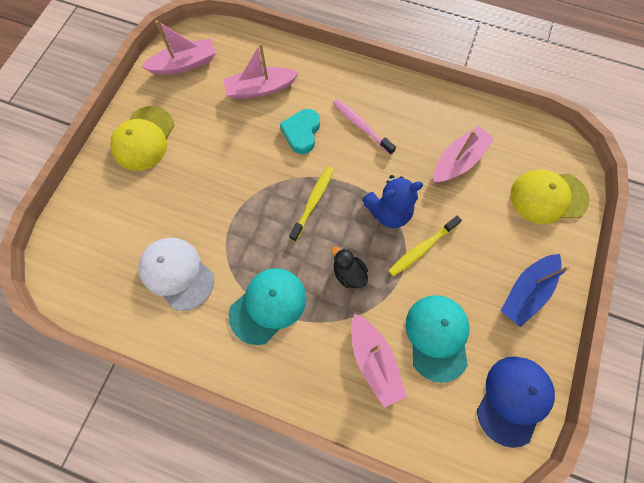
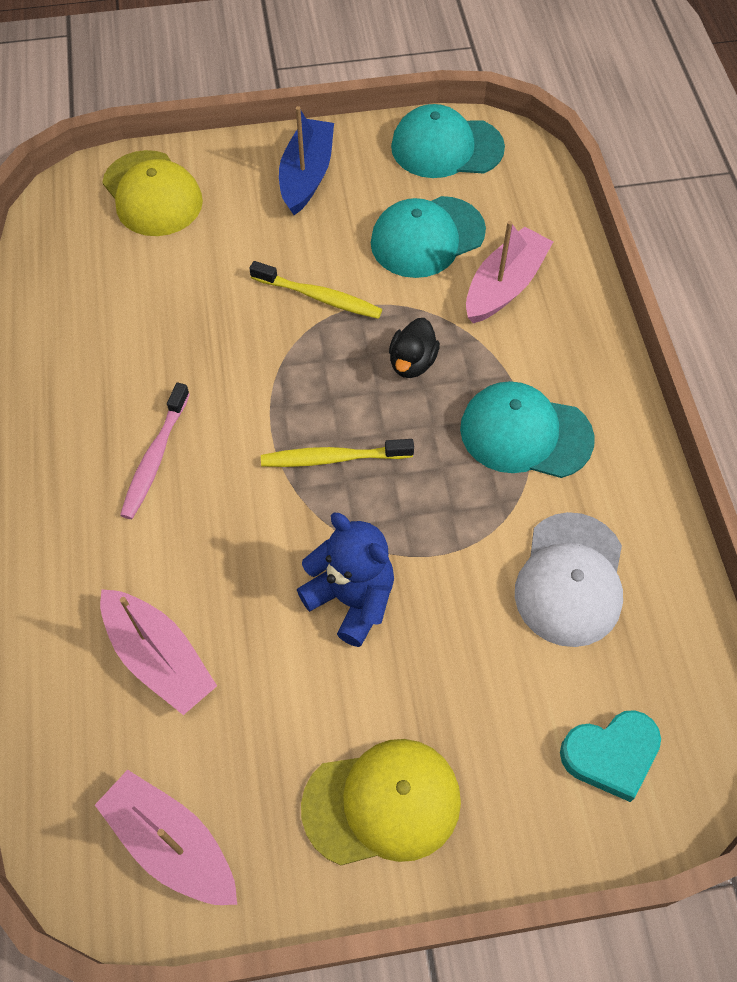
camera: 120 degrees left, 10 degrees down
(301, 133) = (217, 539): turquoise heart -> turquoise heart (610, 755)
(388, 212) = (287, 357): blue teddy bear -> blue teddy bear (351, 599)
(458, 161) = (149, 308): pink boat -> none
(513, 399) = (446, 147): blue cap -> turquoise cap
(526, 291) = (306, 175): blue boat -> blue boat turned 90 degrees counterclockwise

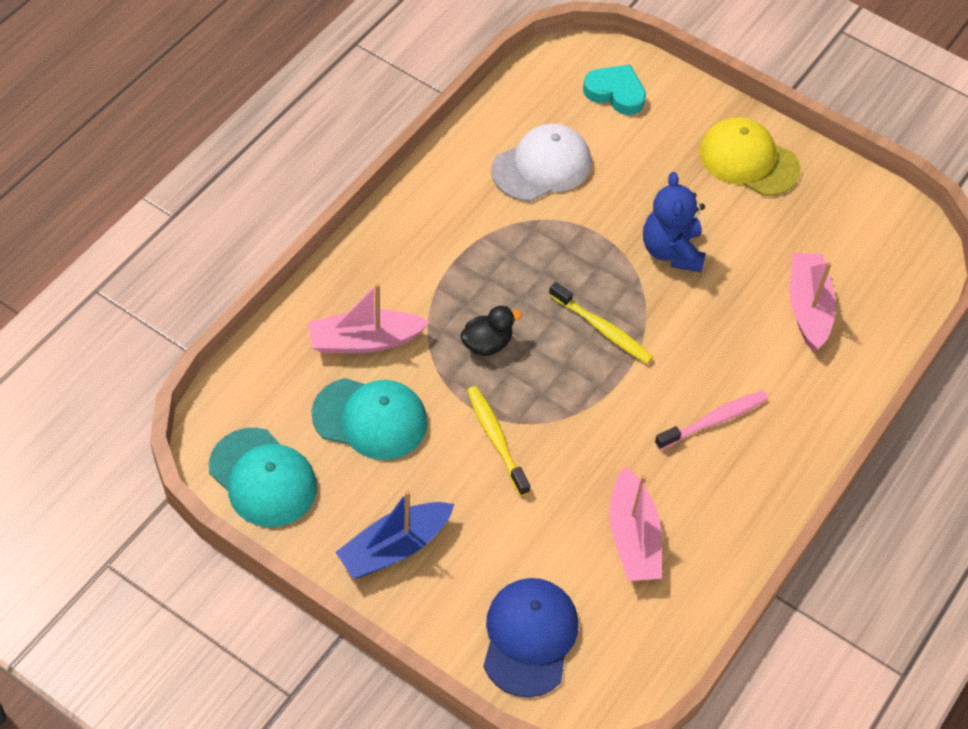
camera: 140 degrees left, 5 degrees down
(152, 194) = (529, 637): yellow cap -> blue cap
(172, 844) = (870, 224): pink boat -> pink boat (633, 537)
(525, 433) = (471, 248): turquoise cap -> none

